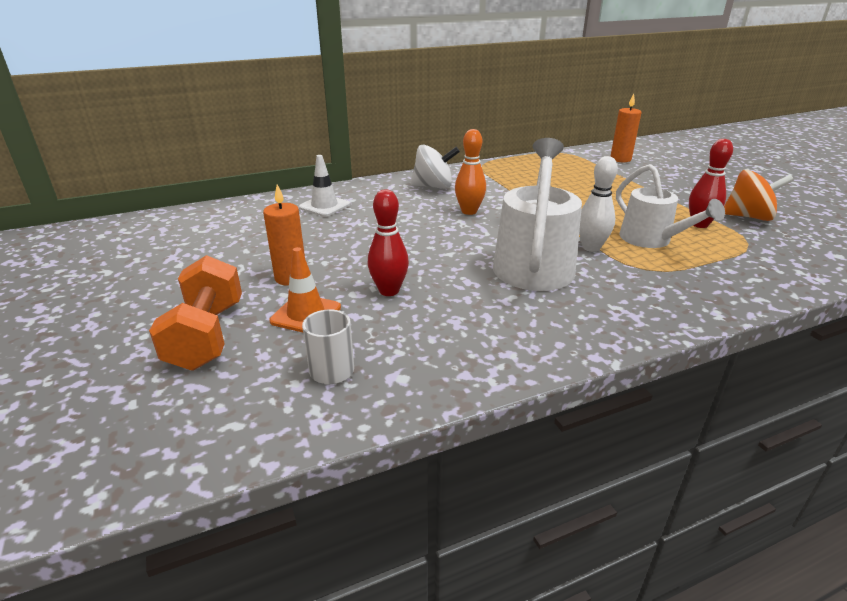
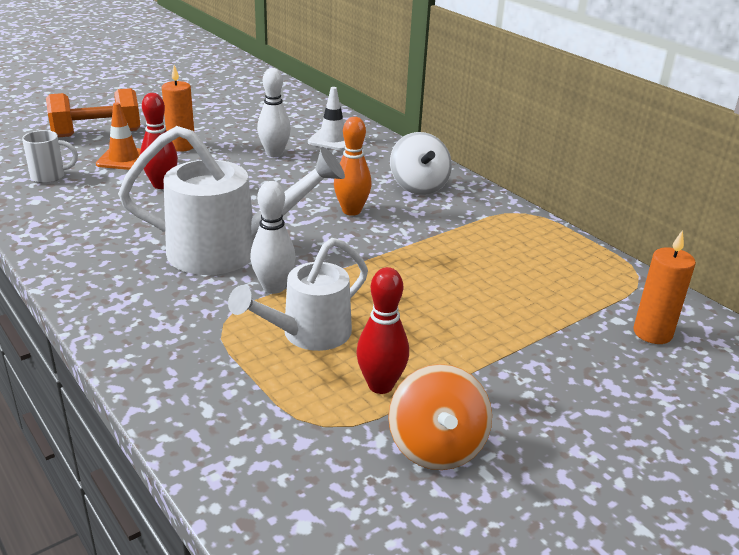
camera: 75 degrees right, 0 degrees up
(341, 232) = (274, 153): none -> white bowling pin

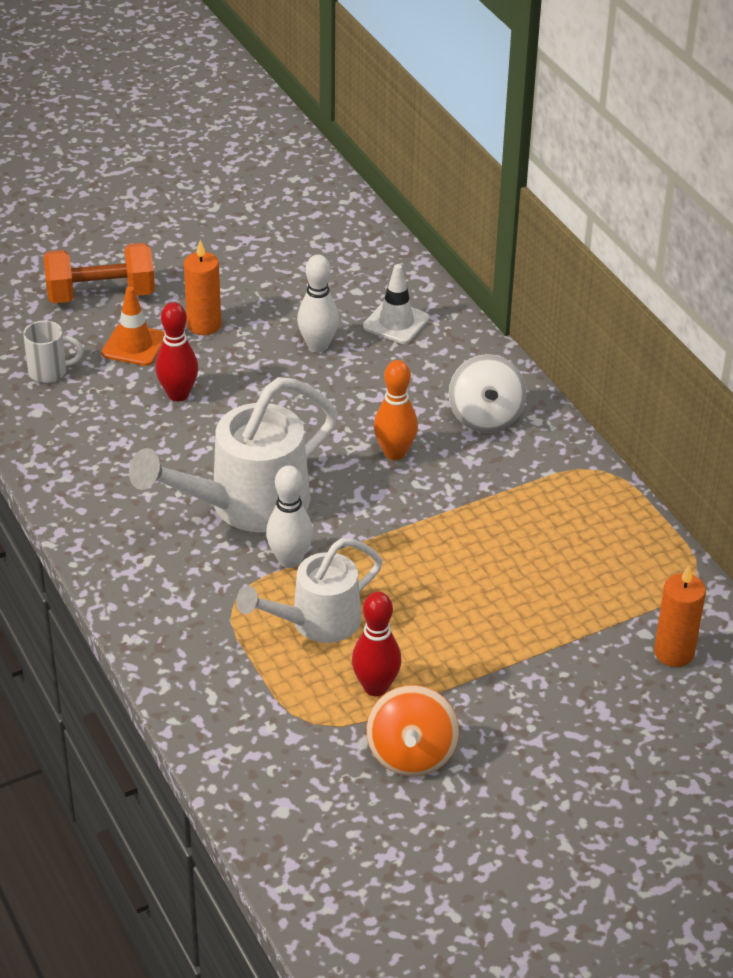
camera: 10 degrees right, 10 degrees up
(228, 251) = (246, 505): white watering can -> white watering can turned 135 degrees clockwise

